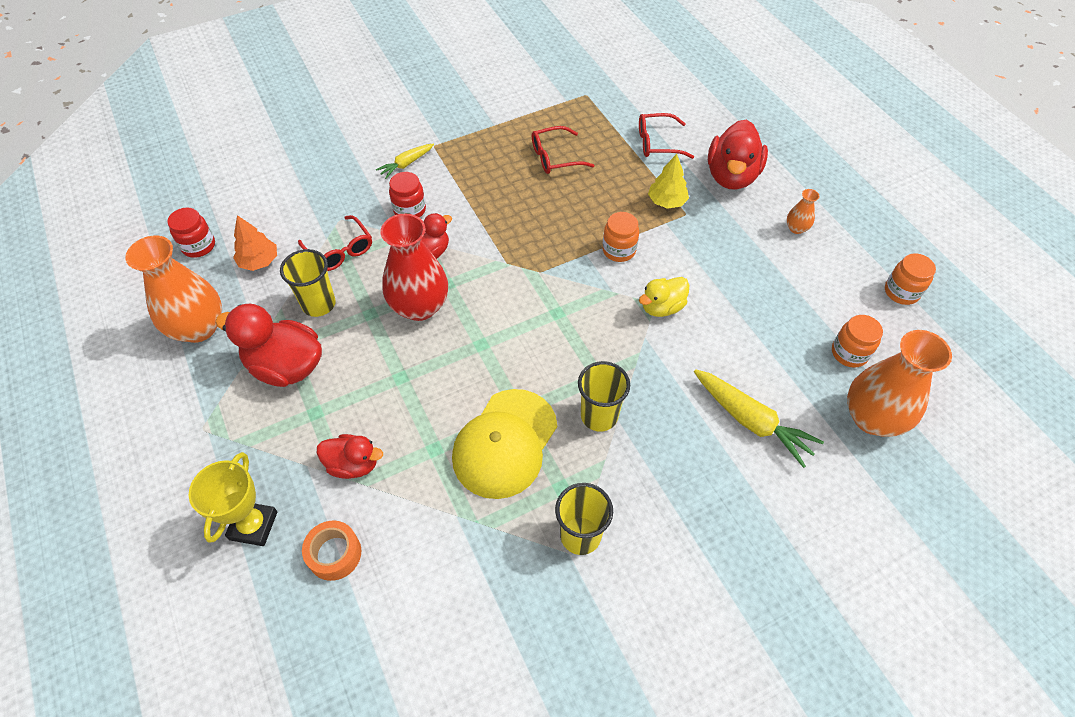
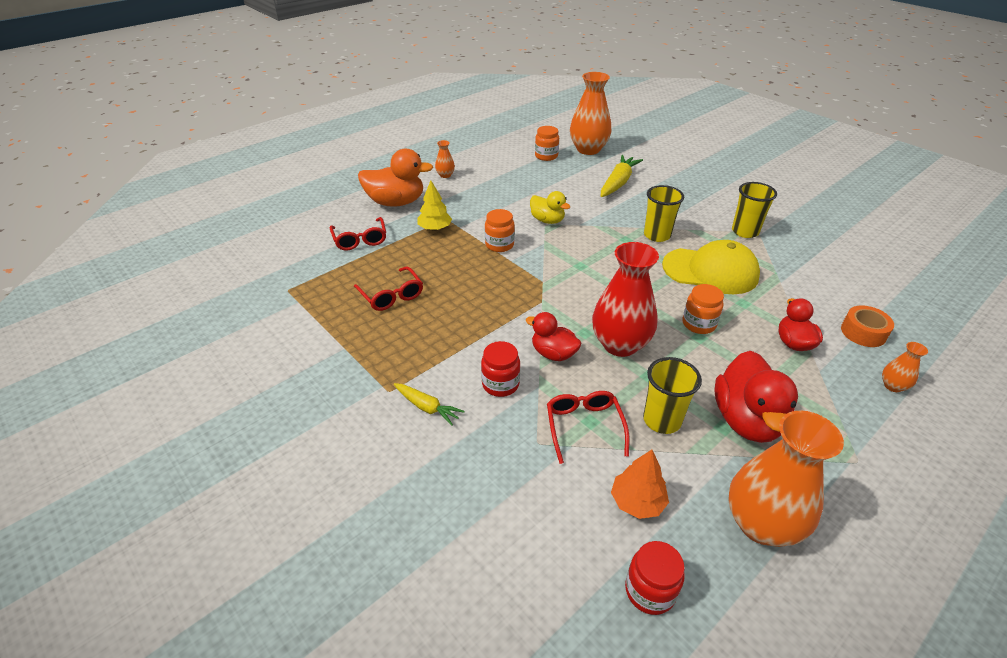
camera: 105 degrees left, 15 degrees down
(253, 525) = (893, 386): yellow trophy -> orange vase
(340, 251) = (584, 426): red glasses -> red glasses turned 45 degrees counterclockwise
(731, 176) = (396, 202): red duck -> orange duck
(901, 292) = (488, 142): orange jar -> orange jar (698, 324)

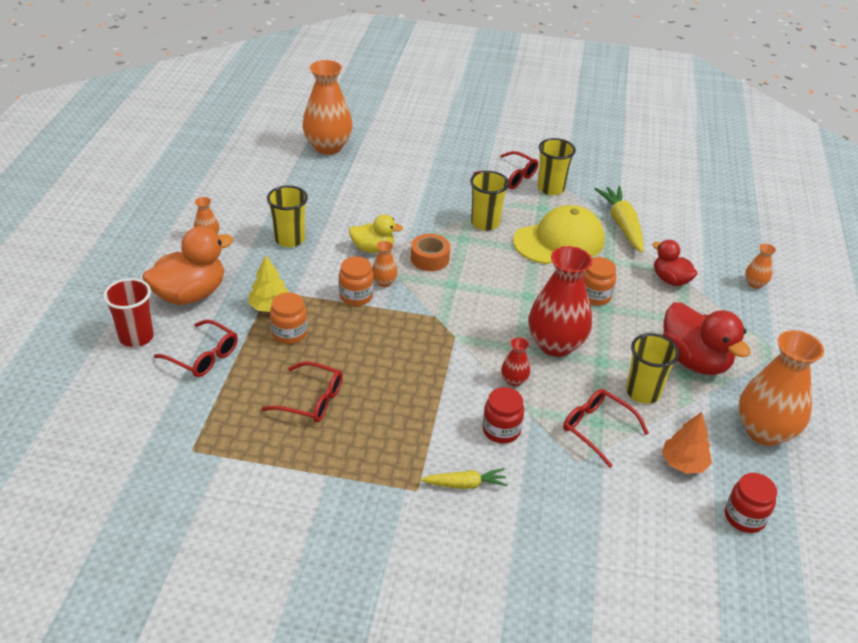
camera: 40 degrees left, 0 degrees up
(337, 213) = (136, 337): none -> red cup
(496, 194) = (290, 239): none -> yellow cup
(530, 244) = (384, 282): none -> orange vase
(546, 156) = (293, 171): orange jar -> orange jar (289, 333)
(553, 353) = (514, 380): red duck -> red vase
(618, 183) = (396, 177): yellow carrot -> yellow carrot (622, 225)
(716, 212) = (511, 177): none -> red glasses
(863, 332) = (705, 248): orange tape -> orange tape (430, 259)

